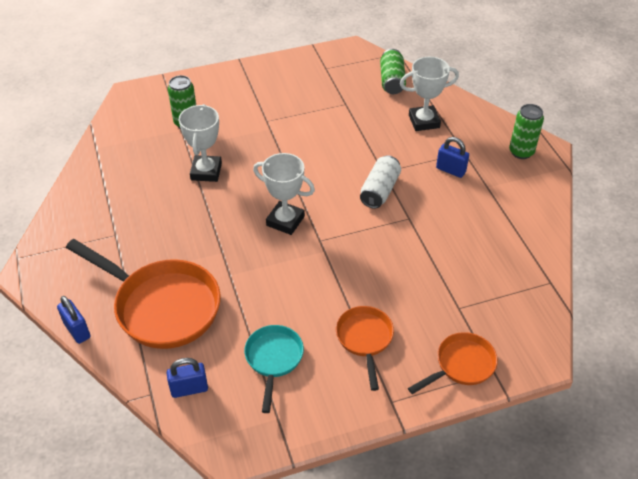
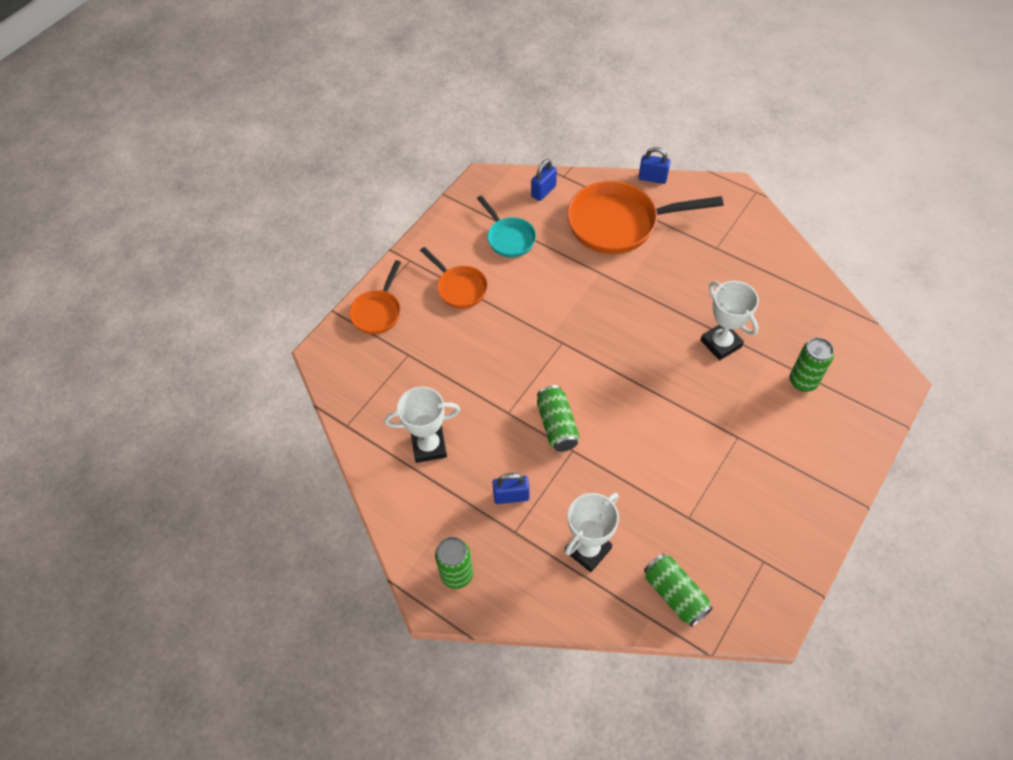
camera: 145 degrees right, 10 degrees up
(285, 221) = (606, 341): white trophy -> white trophy (429, 446)
(380, 190) = (557, 425): white can -> green can

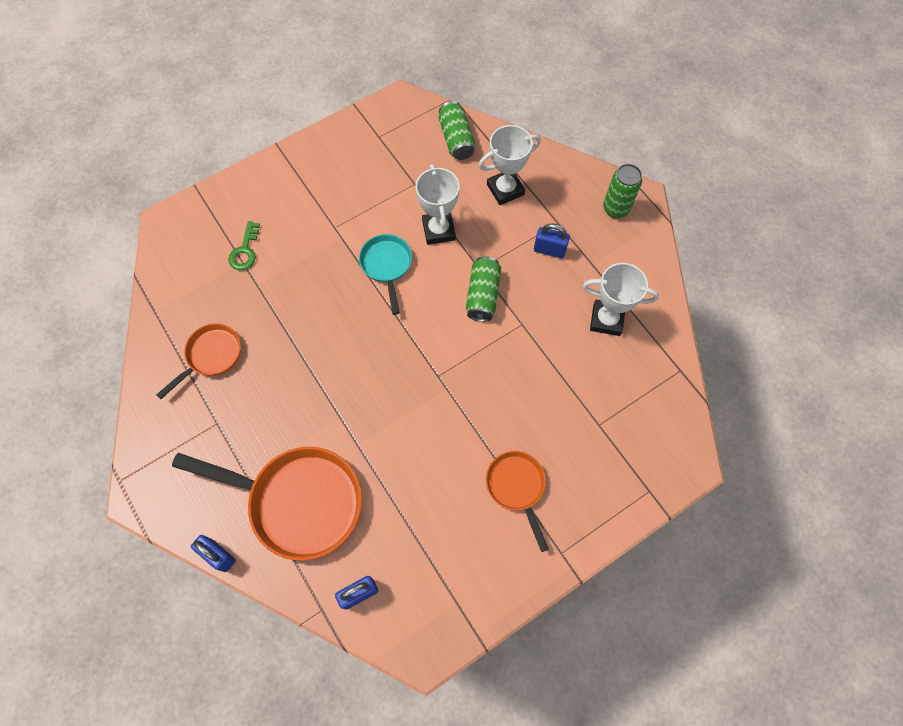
camera: 160 degrees left, 10 degrees up
(378, 312) = (617, 492): orange pan -> orange pan (211, 356)
(509, 238) = (433, 536): turquoise pan -> turquoise pan (387, 266)
(721, 343) = (289, 314): white trophy -> white trophy (438, 230)
(803, 381) = (245, 251): green can -> green key

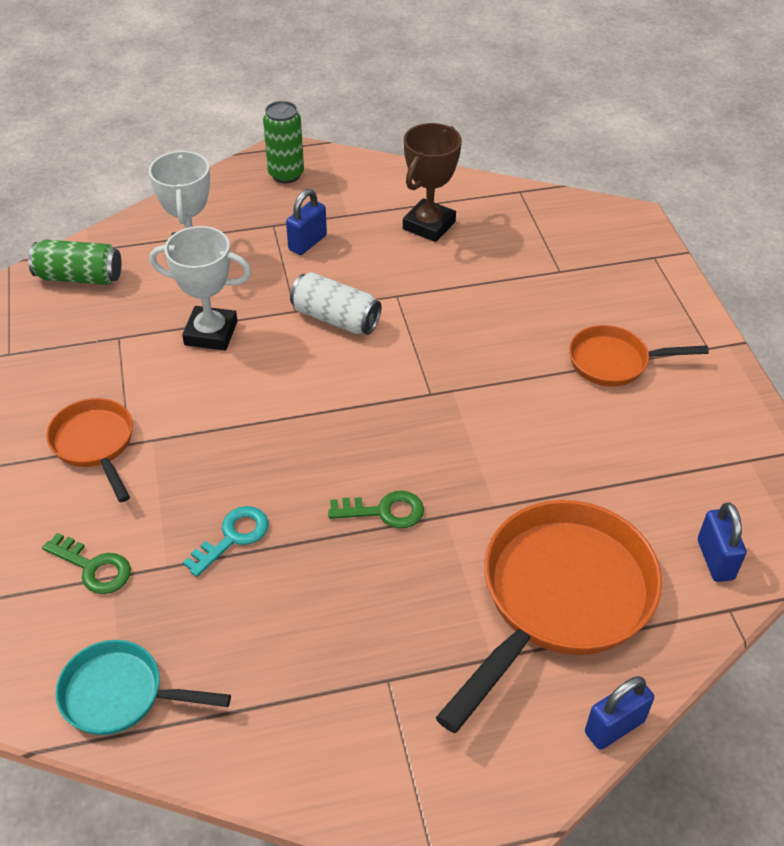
camera: 70 degrees left, 20 degrees down
(211, 356) = (262, 661): orange pan -> orange pan (95, 444)
(286, 308) = (233, 537): none -> turquoise key
(331, 381) = (385, 511): none -> green key
(387, 266) = (232, 401): turquoise pan -> turquoise pan (120, 694)
(483, 295) = (336, 318): green can -> white can
(606, 320) = (429, 225): white trophy -> brown trophy

